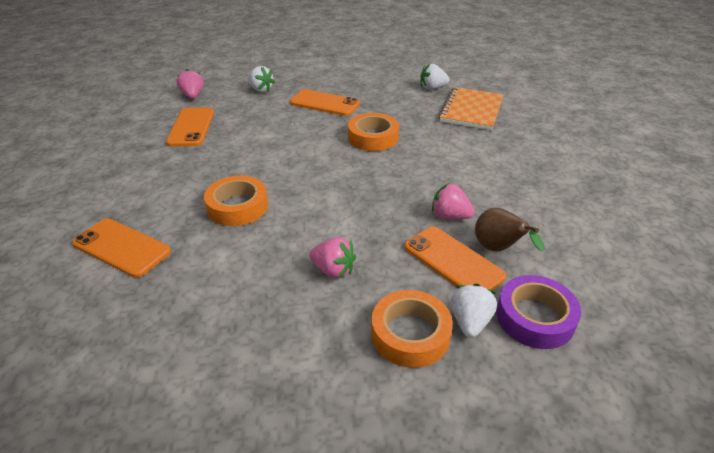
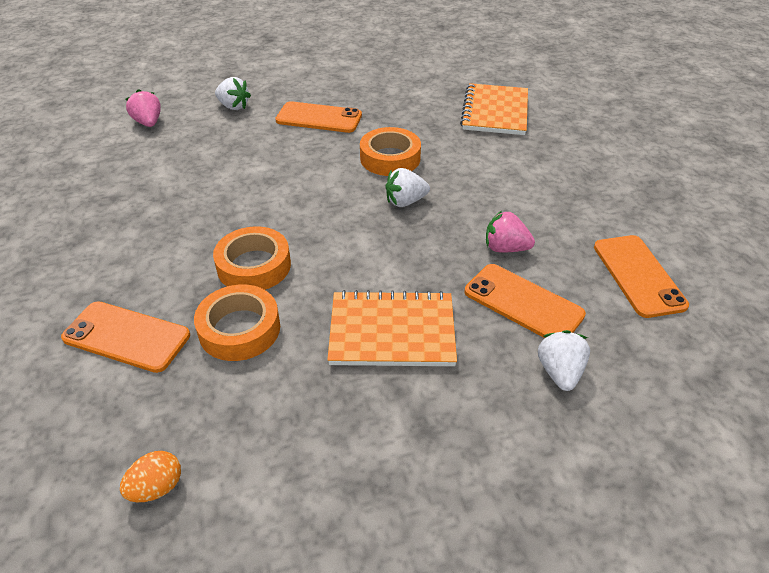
camera: 10 degrees left, 5 degrees up
(104, 366) = (157, 488): none -> orange egg
(191, 127) = (161, 166): orange phone -> orange phone (638, 275)
(333, 270) = (392, 331): pink strawberry -> orange notebook
(410, 334) = (499, 396): orange tape -> orange tape (239, 329)
(432, 88) = (442, 86): white strawberry -> white strawberry (405, 202)
(498, 249) = (568, 282): brown pear -> none
(535, 317) = (626, 357): purple tape -> none

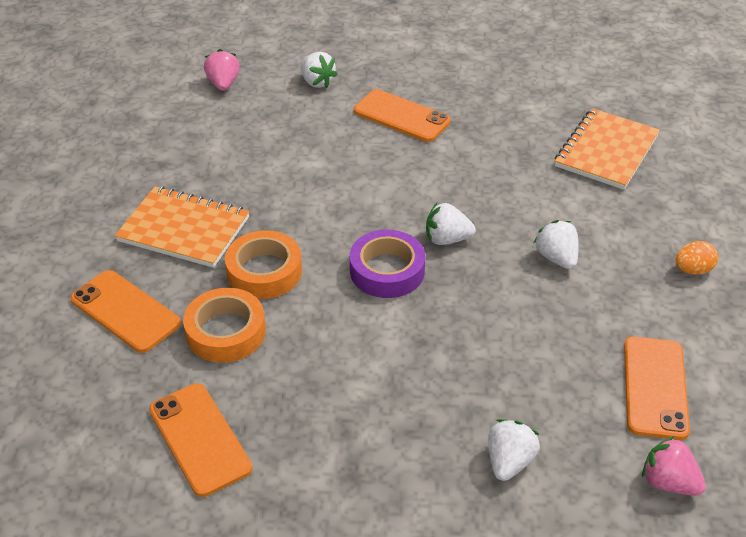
camera: 20 degrees right, 0 degrees up
(157, 488) = (104, 452): orange egg -> orange egg (692, 270)
(367, 238) = (387, 270): none -> purple tape
(390, 158) = (455, 183): orange tape -> none
(392, 331) = (365, 374): orange notebook -> orange notebook (184, 229)
(502, 195) = (556, 258): none -> white strawberry
(505, 248) = (526, 319): pink strawberry -> pink strawberry (668, 482)
(523, 303) = (511, 382): orange phone -> orange phone (199, 439)

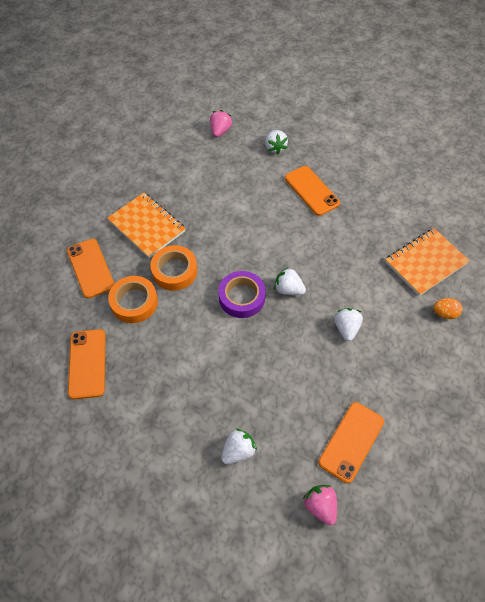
camera: 25 degrees right, 15 degrees up
(692, 270) = (427, 371): orange egg -> orange egg (444, 313)

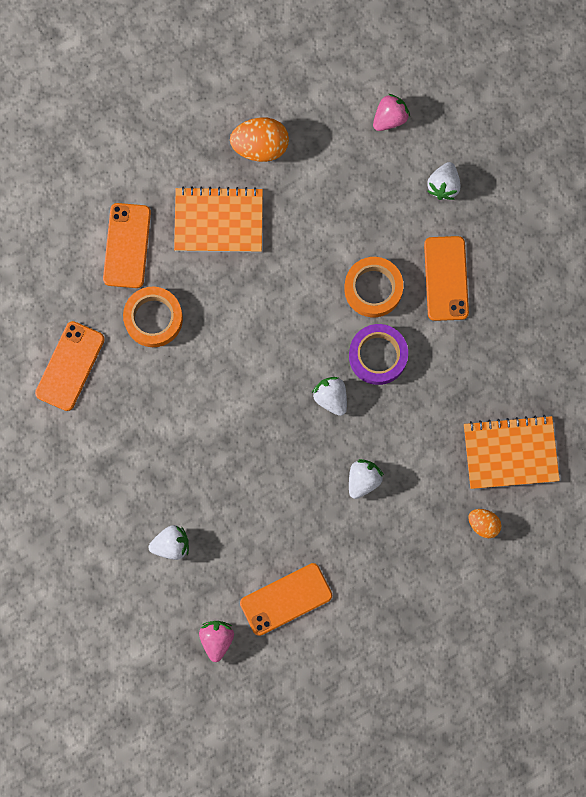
camera: 30 degrees right, 20 degrees up
(147, 226) = (218, 221): orange notebook -> orange notebook turned 75 degrees counterclockwise
(150, 177) = (260, 146): none -> orange egg
(174, 271) = (218, 302): orange tape -> orange tape (373, 289)
(242, 297) = (273, 379): purple tape -> purple tape (378, 356)

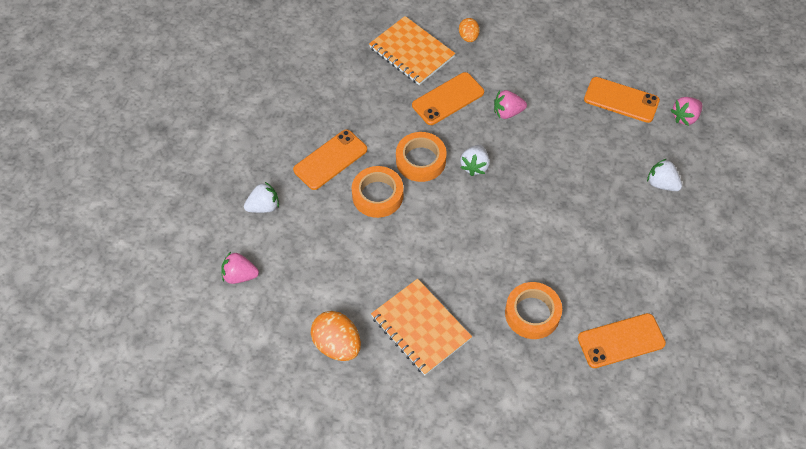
camera: 130 degrees left, 20 degrees down
(127, 245) = (498, 376): orange phone -> orange phone (448, 99)
(363, 480) = (507, 112): white strawberry -> pink strawberry
(378, 356) = (421, 160): purple tape -> orange tape

